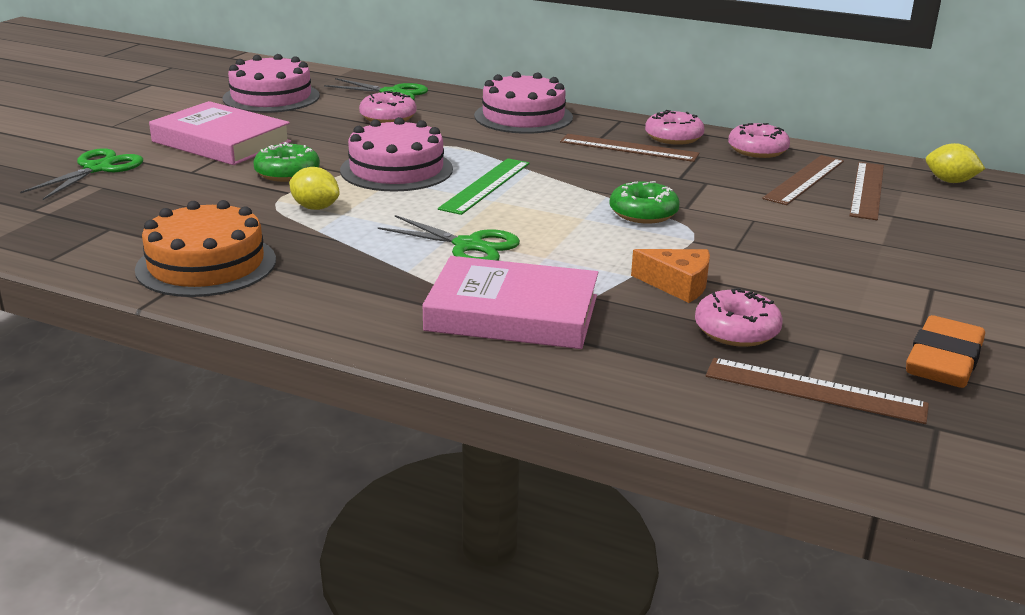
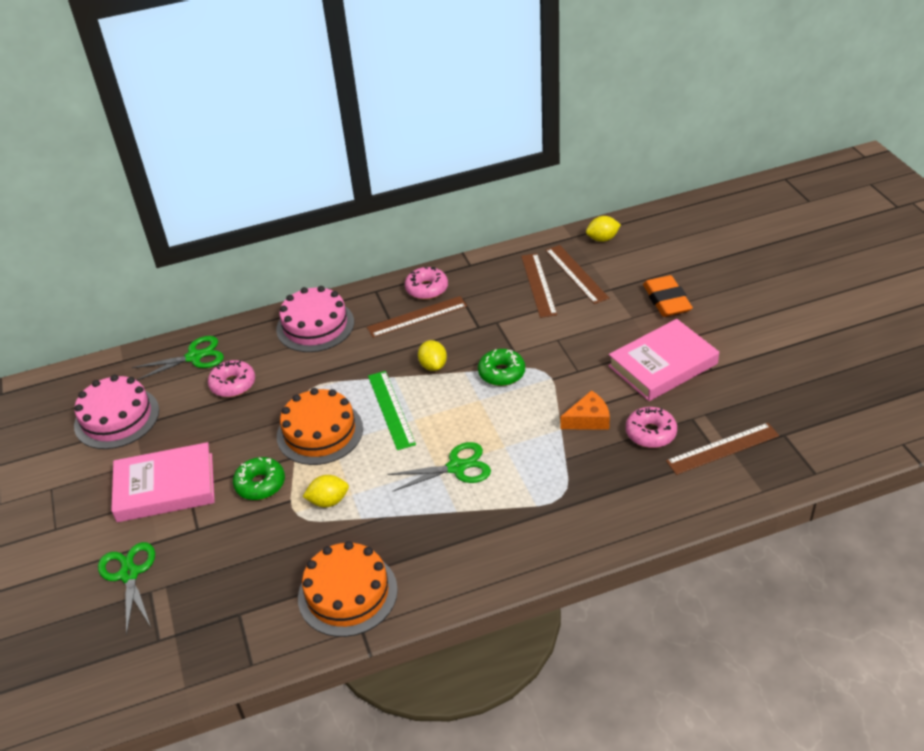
camera: 40 degrees left, 15 degrees up
(396, 169) = (320, 432): pink cake -> orange cake
(512, 313) = (548, 500): pink book -> pink book (662, 365)
(582, 180) = (433, 366): none -> yellow lemon
(757, 150) = (484, 272): pink donut -> none
(943, 361) = (744, 389): orange eraser -> orange eraser (666, 300)

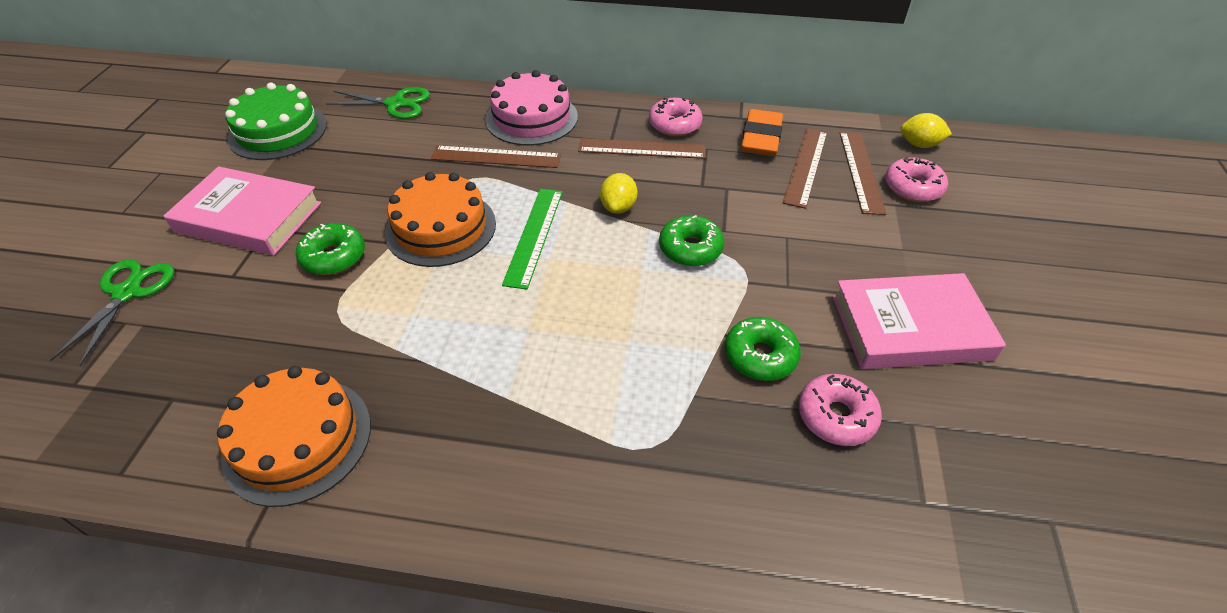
camera: 25 degrees right, 5 degrees up
(117, 418) = (278, 131): pink cake -> green cake
(233, 384) = (405, 143): pink donut -> pink donut (912, 187)
(328, 501) = (381, 310): yellow lemon -> none
(456, 467) = (551, 340): green scissors -> none
(588, 419) = (760, 356): orange cheese -> green donut
(666, 300) = (964, 246): orange eraser -> orange eraser (761, 139)
(723, 449) = (935, 495): brown ruler -> brown ruler (496, 157)

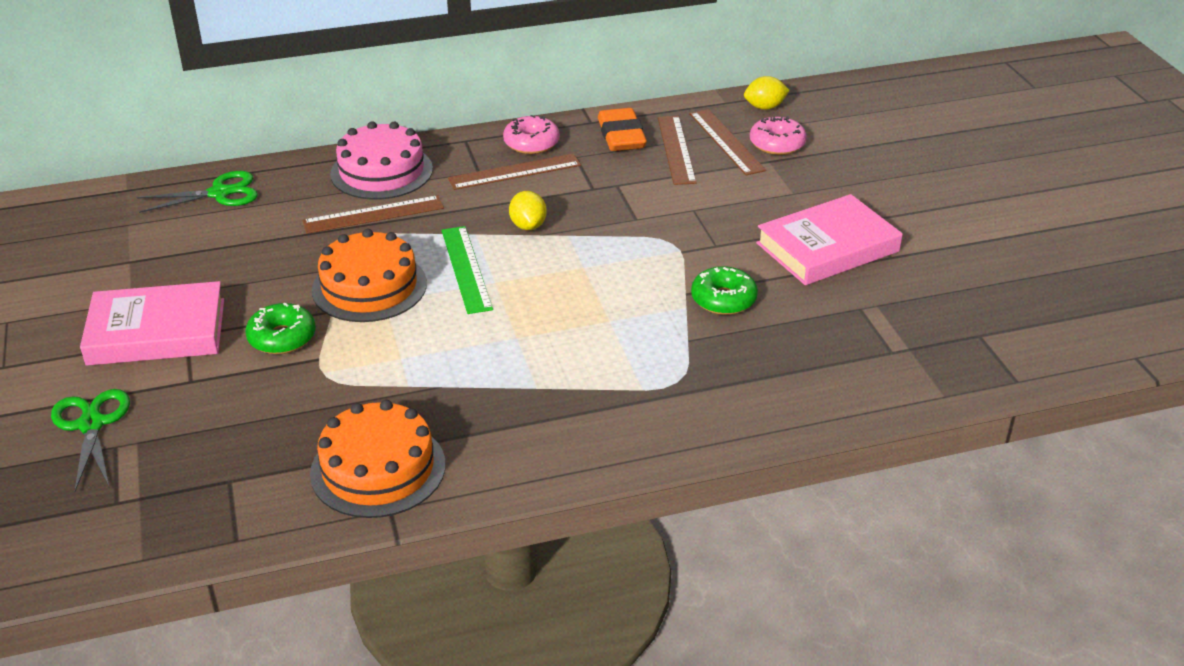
camera: 25 degrees left, 10 degrees down
(278, 131) = (107, 251): green cake -> none
(690, 248) = (616, 240): green donut -> none
(836, 416) = (803, 320): pink donut -> none

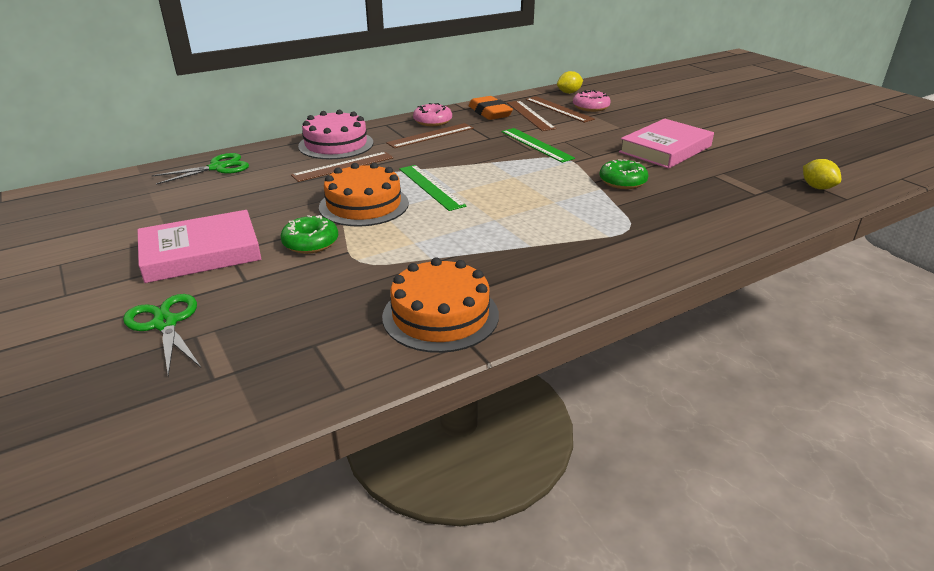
camera: 15 degrees left, 5 degrees down
(528, 226) = (459, 160): yellow lemon -> yellow lemon (817, 187)
(649, 211) = (536, 145): none -> green ruler

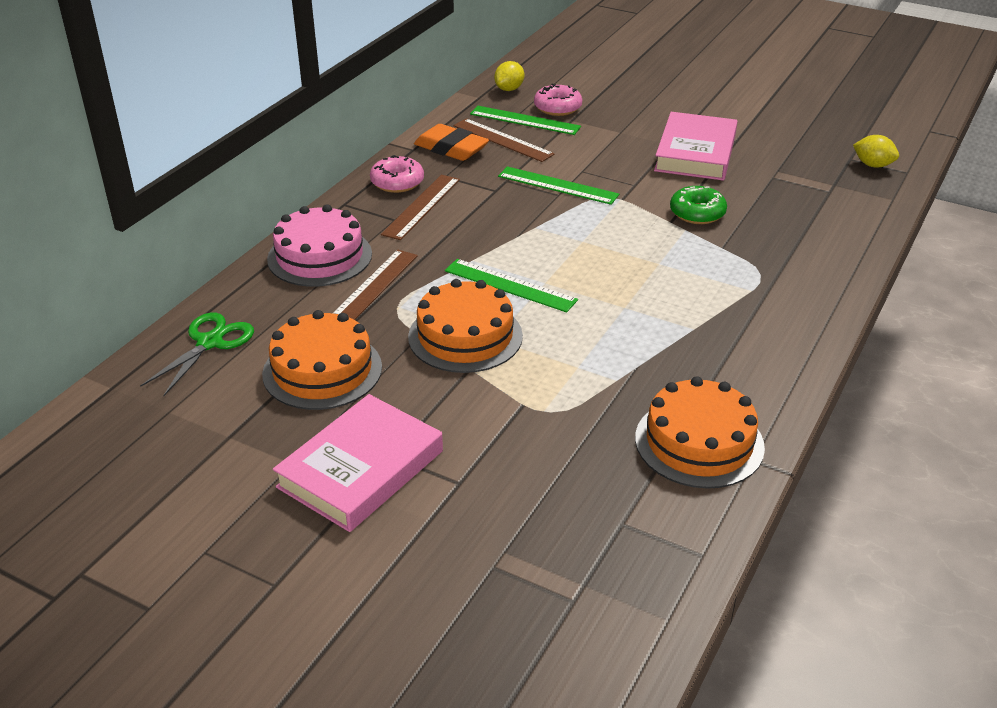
camera: 30 degrees left, 5 degrees up
(165, 324) = (443, 567): green scissors -> none
(255, 197) = (322, 370): none -> orange cake
(310, 243) = (469, 408): green donut -> none
(559, 109) = (525, 120): brown ruler -> green ruler

